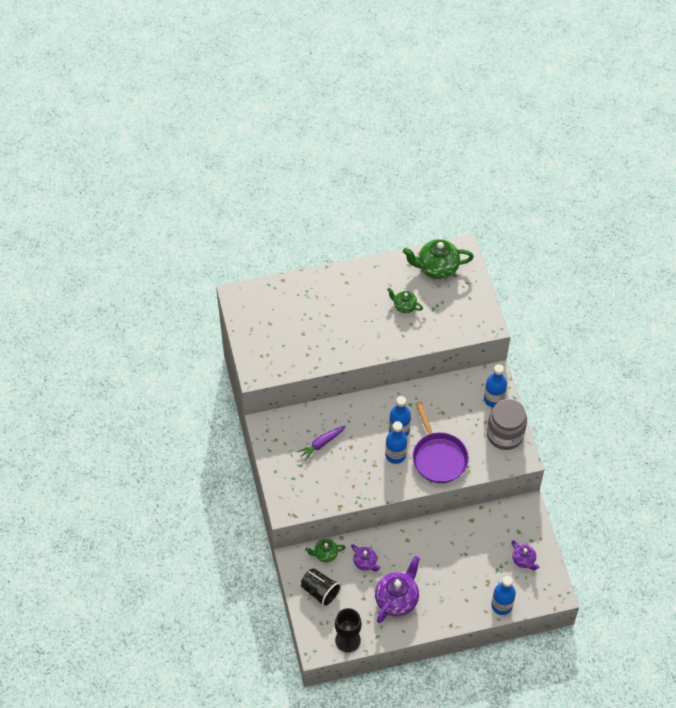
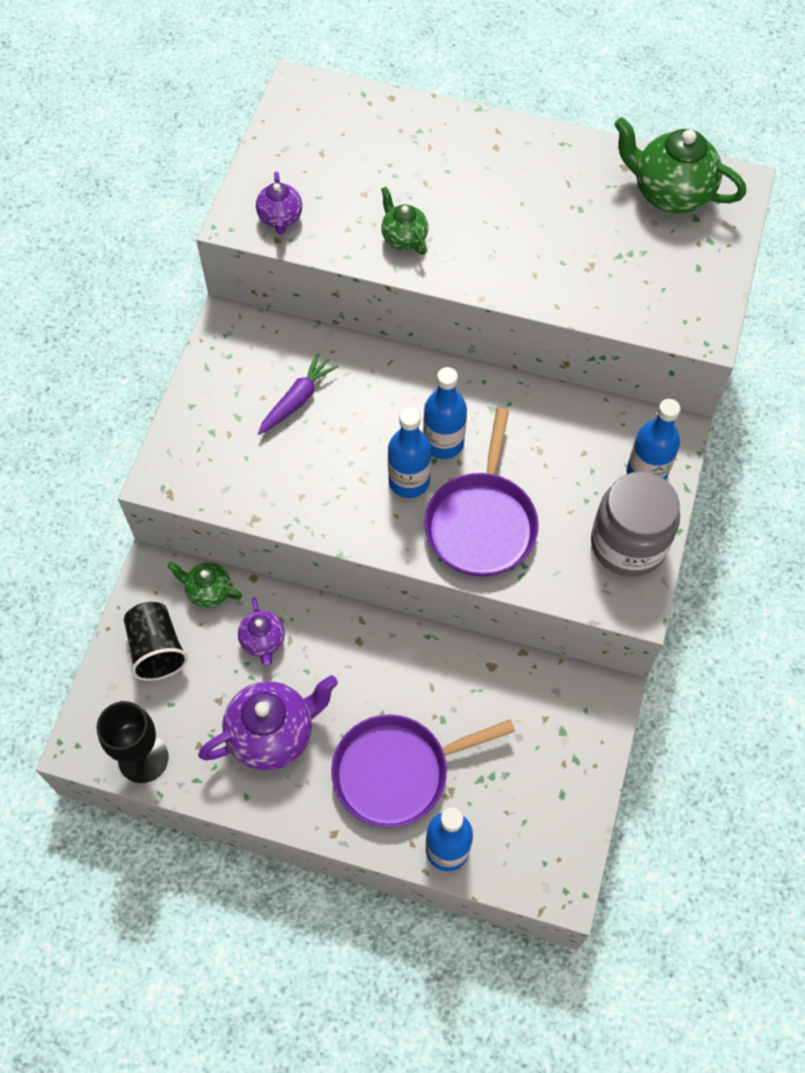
camera: 30 degrees right, 5 degrees up
(321, 444) = (297, 400): purple carrot -> purple carrot turned 135 degrees clockwise
(404, 306) = (570, 229): green teapot -> green teapot (403, 238)
(460, 586) = (397, 771): none -> purple pan
(523, 560) = (539, 788): purple teapot -> purple teapot (280, 218)

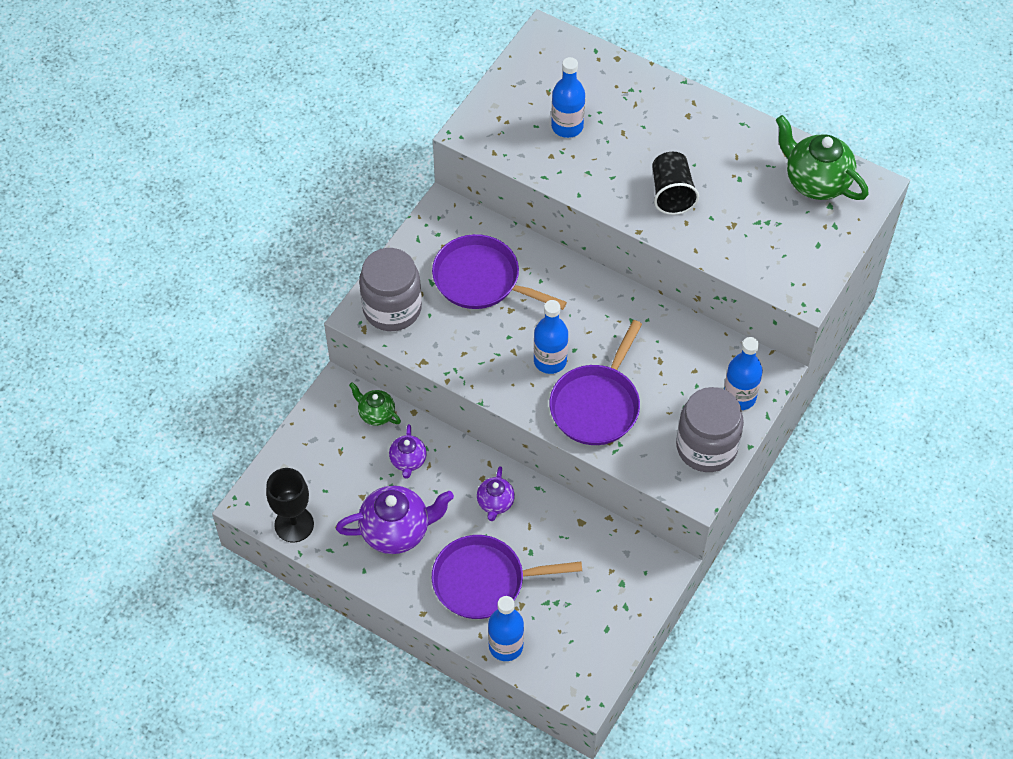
camera: 15 degrees right, 5 degrees down
(157, 649) = (325, 447): black cup -> black cup (671, 194)
(198, 460) = (392, 308): none -> grey jar
(280, 218) = (501, 136): purple teapot -> purple teapot (495, 503)
(297, 400) = (481, 280): purple carrot -> purple pan
(403, 238) = (592, 172): green teapot -> none
(443, 443) = (585, 338): blue bottle -> blue bottle (567, 126)

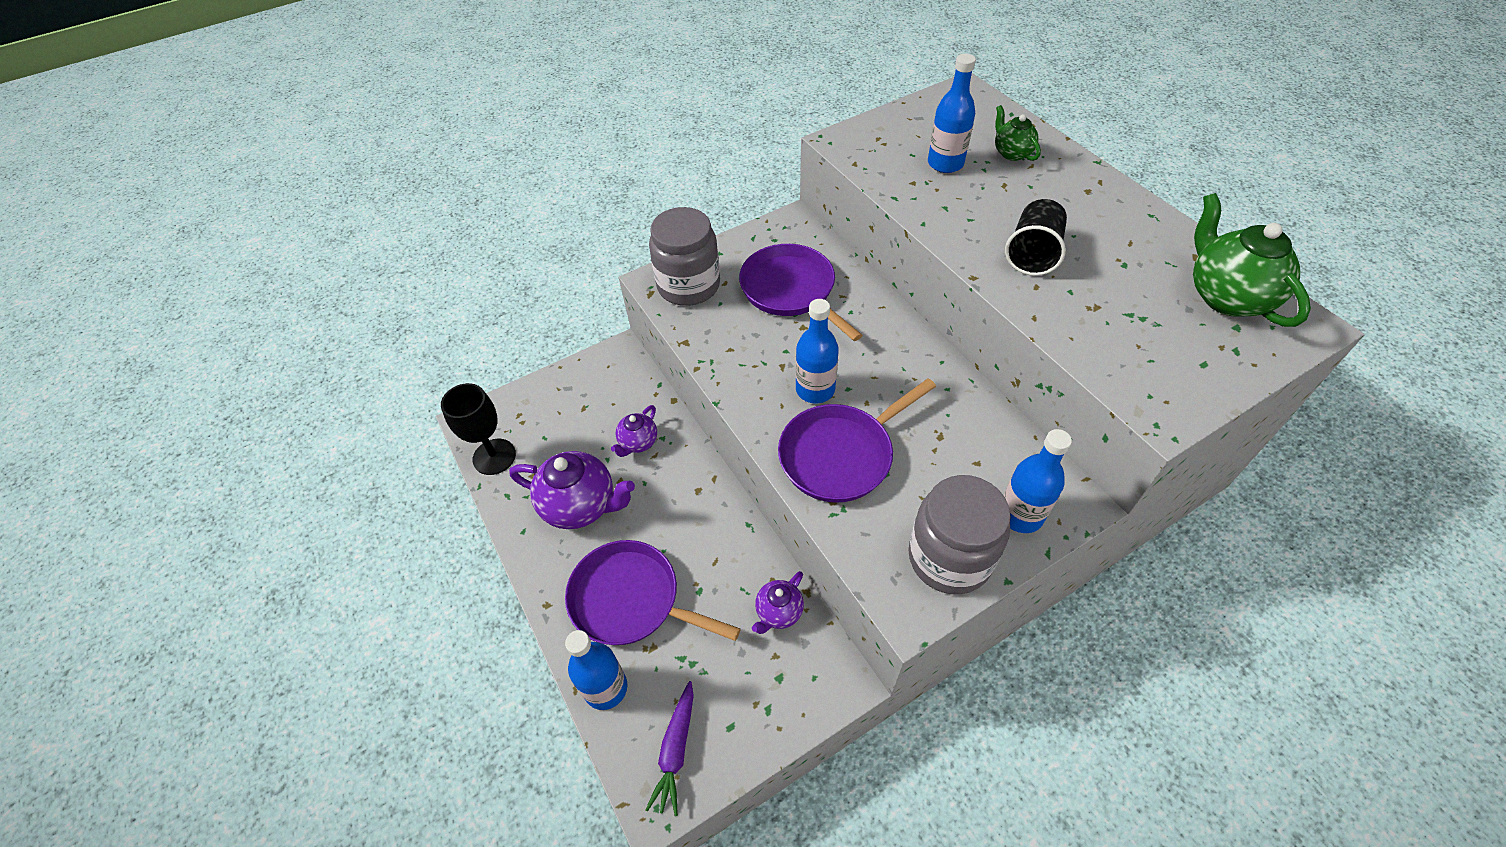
camera: 30 degrees right, 5 degrees down
(376, 414) = (638, 388): green teapot -> green teapot (1011, 153)
(495, 503) = (695, 521): purple teapot -> purple teapot (778, 612)
(579, 660) = (675, 751): none -> purple carrot

